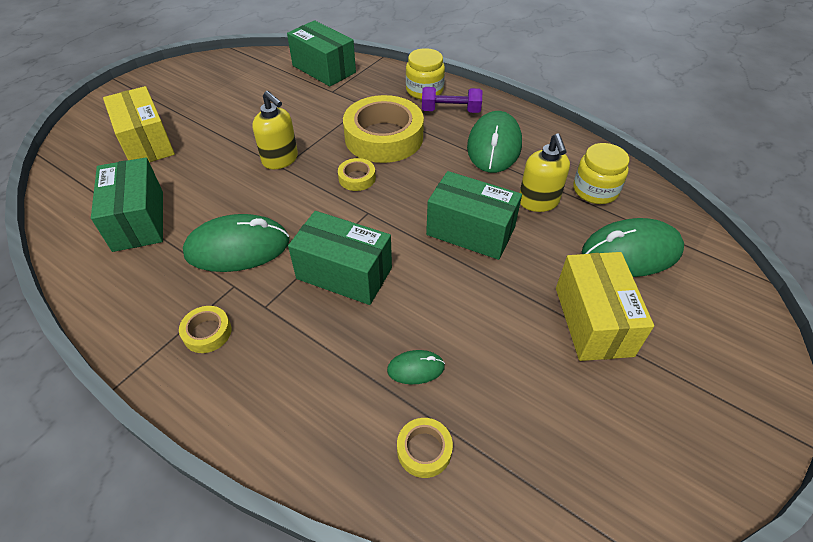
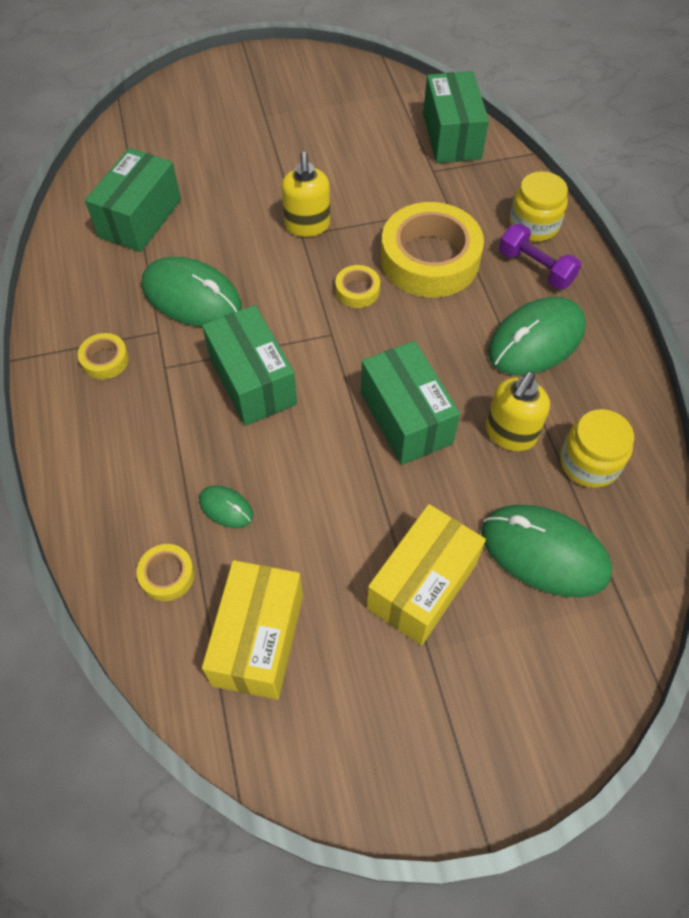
camera: 40 degrees right, 10 degrees up
(146, 142) = (210, 136): yellow box -> yellow box (258, 640)

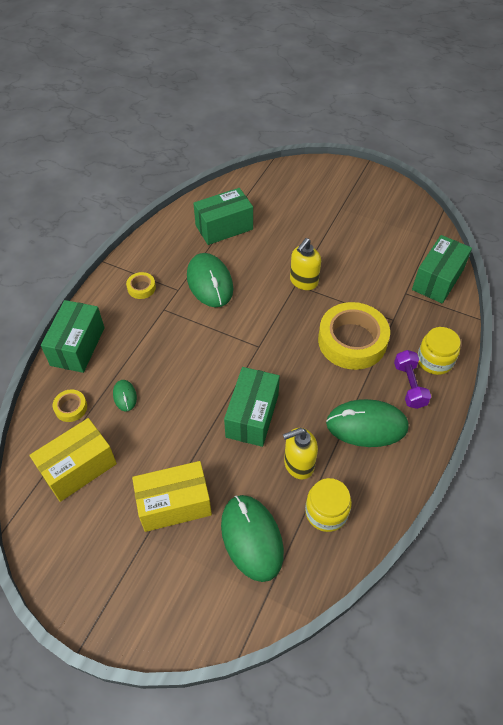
camera: 40 degrees right, 5 degrees down
(253, 381) = (197, 344): green box -> green box (78, 346)
(357, 290) = (295, 332): yellow tape -> none

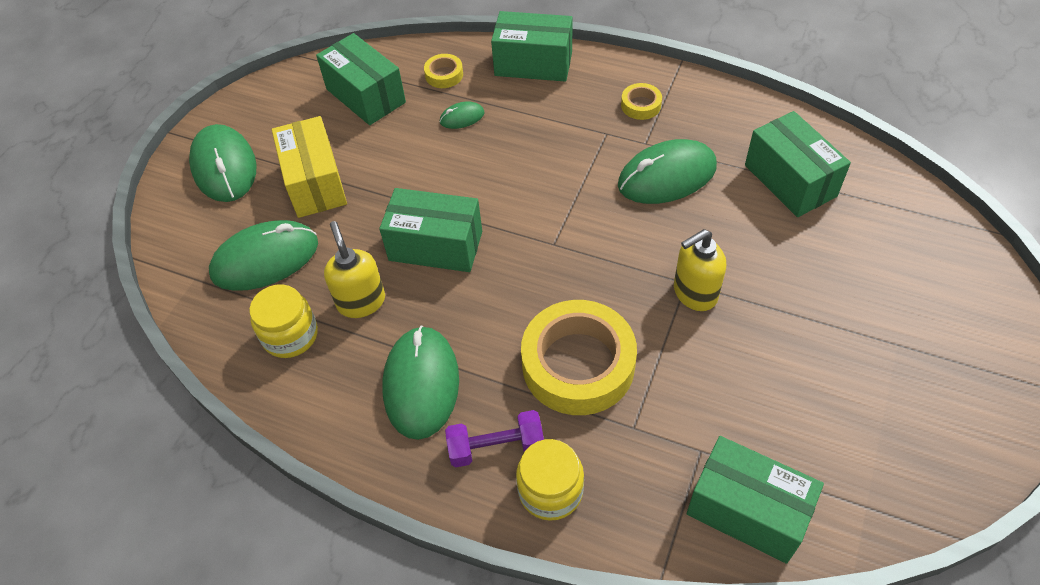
camera: 90 degrees right, 0 degrees up
(78, 468) = (365, 96): yellow box -> green box
(139, 586) = (224, 167): none -> green mouse
(303, 281) = (694, 293): yellow soap dispenser -> yellow soap dispenser turned 60 degrees counterclockwise

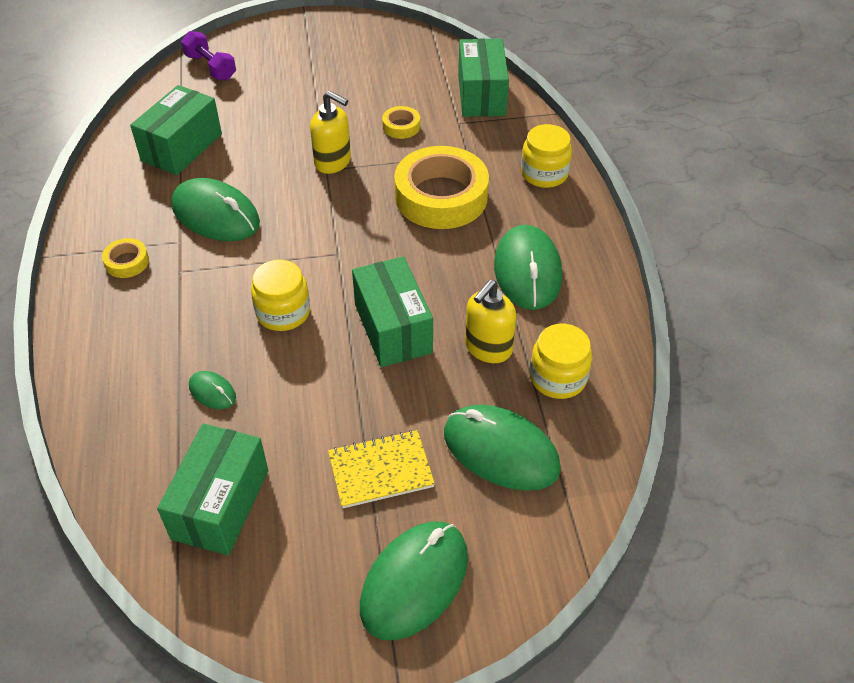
camera: 125 degrees left, 5 degrees down
(315, 183) = (380, 470): yellow box -> yellow notebook
(421, 384) = (527, 271): green mouse -> green mouse turned 60 degrees counterclockwise
(444, 75) = (148, 444): yellow tape -> yellow tape (401, 126)
(496, 447) = (539, 210): purple dumbbell -> purple dumbbell (210, 67)
(510, 182) = (283, 312): none -> yellow jar
(533, 64) = (94, 370): green box -> none

